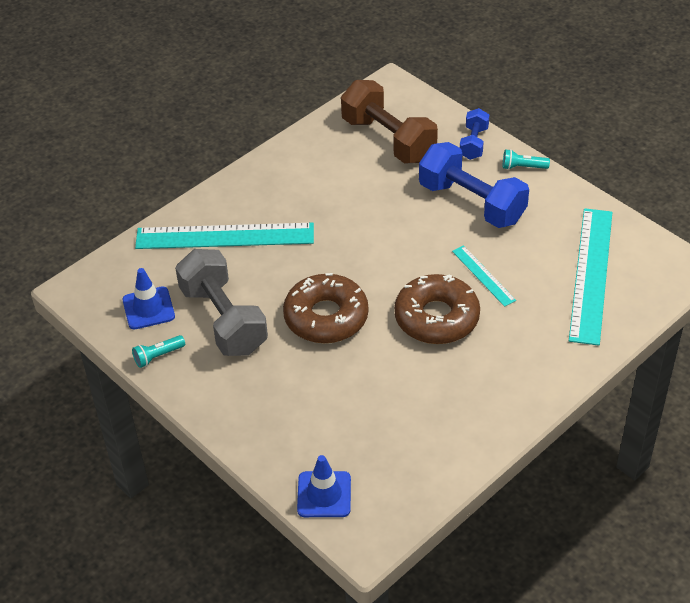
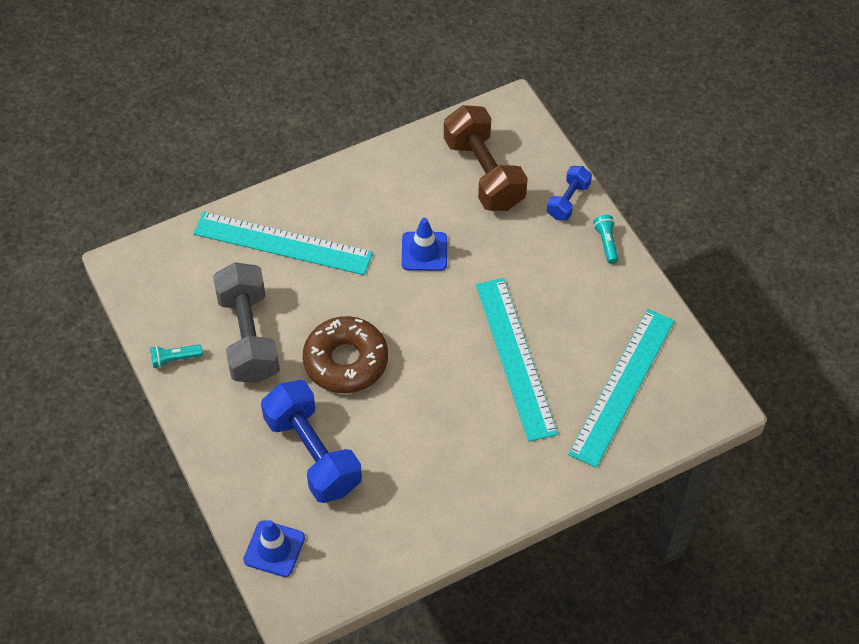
camera: 15 degrees right, 10 degrees up
(148, 308) = (183, 304): blue traffic cone -> blue traffic cone (424, 251)
(436, 318) = (451, 392): brown donut -> none
(472, 203) = (537, 271): blue dumbbell -> blue dumbbell (313, 454)
(483, 275) = (515, 357): turquoise ruler -> turquoise ruler, size x2.04
(522, 167) = (606, 243): turquoise flashlight -> turquoise flashlight turned 60 degrees clockwise

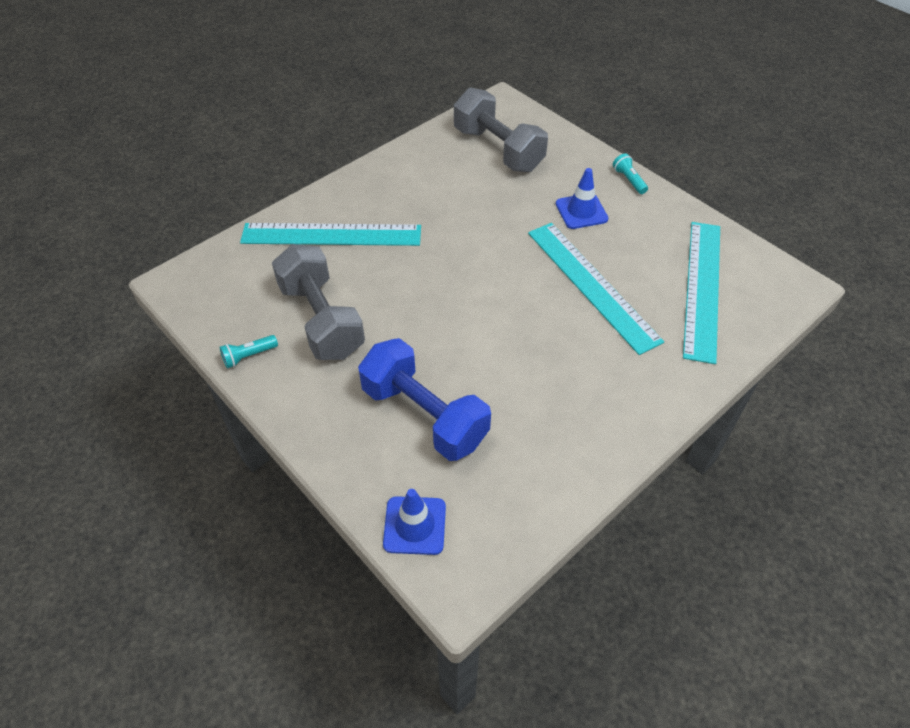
camera: 15 degrees left, 5 degrees down
(346, 361) = (428, 321): brown donut -> none
(424, 251) = (469, 216): blue traffic cone -> blue traffic cone (581, 211)
(484, 173) = (498, 149): brown dumbbell -> grey dumbbell
(568, 201) = (580, 156): blue dumbbell -> none

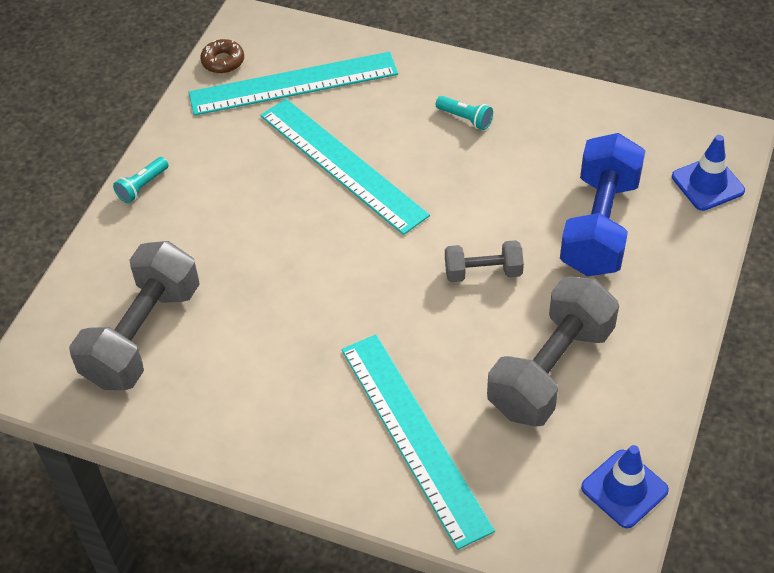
camera: 115 degrees left, 0 degrees up
(248, 356) = (646, 409): turquoise flashlight -> turquoise flashlight (465, 119)
(431, 321) = (483, 272): none -> grey dumbbell
(581, 211) = (225, 210): blue traffic cone -> blue traffic cone (624, 489)
(591, 285) = (342, 164): turquoise ruler -> turquoise ruler turned 75 degrees counterclockwise
(750, 256) = (223, 61): none -> brown donut

